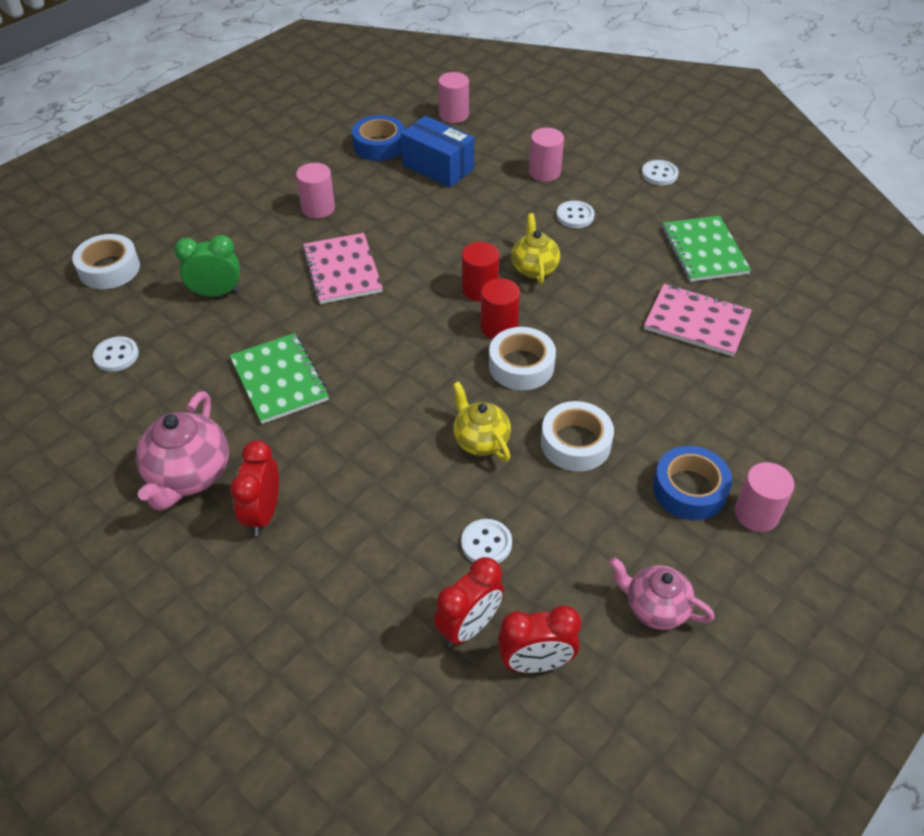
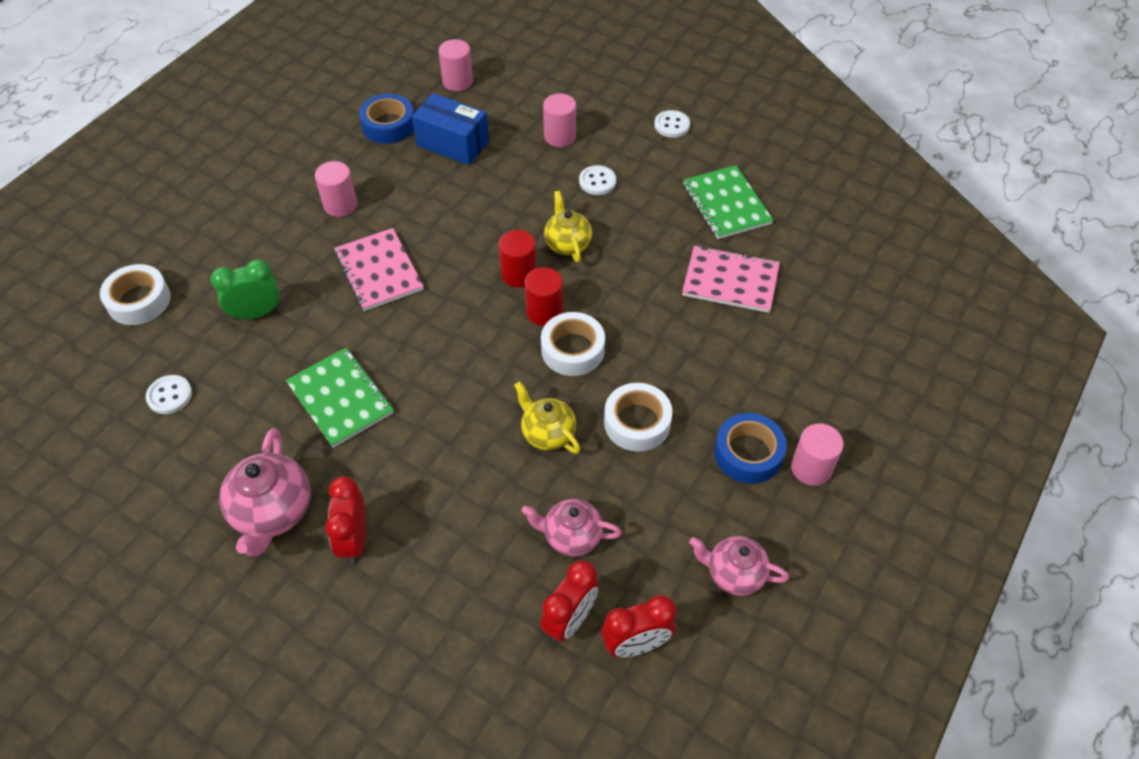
camera: 10 degrees left, 5 degrees up
(486, 543) = (571, 536): white button -> pink teapot

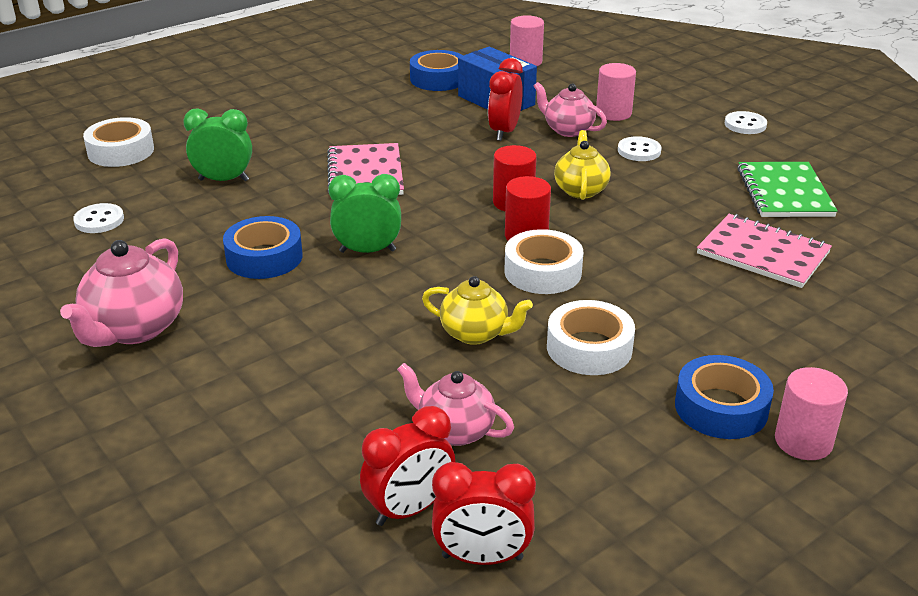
camera: 20 degrees right, 20 degrees down
(340, 205) = (356, 122): pink cylinder -> none
(340, 398) = (264, 257): green notebook -> blue tape
(354, 540) = (203, 372): red clock -> red clock (504, 132)
(423, 366) = (367, 251): none -> green clock
(547, 433) = (475, 333): yellow teapot -> yellow teapot turned 135 degrees clockwise
(734, 574) = (650, 520): pink teapot -> pink teapot (567, 130)

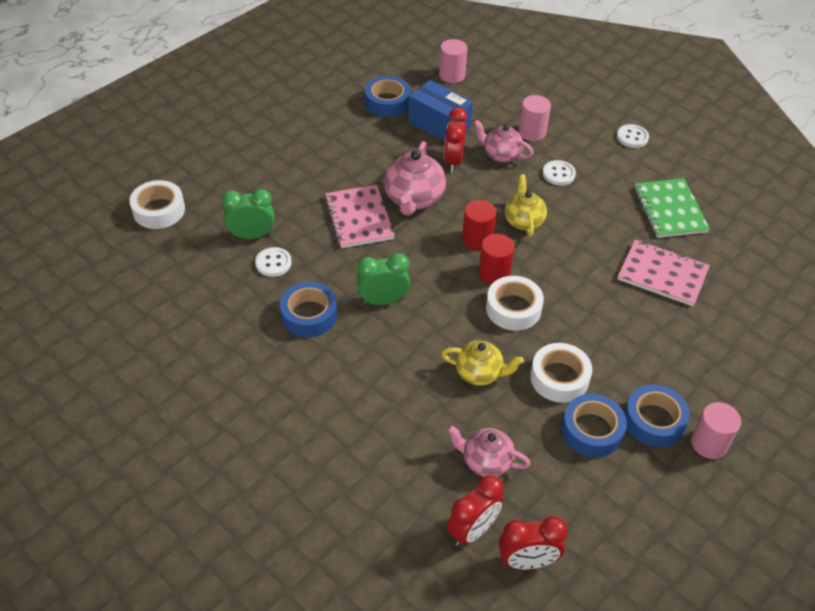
camera: 10 degrees left, 15 degrees up
(99, 220) = (170, 289): white button -> white button (273, 263)
(134, 329) = (237, 396): pink teapot -> pink teapot (414, 199)
(623, 410) = (591, 430): none -> blue tape

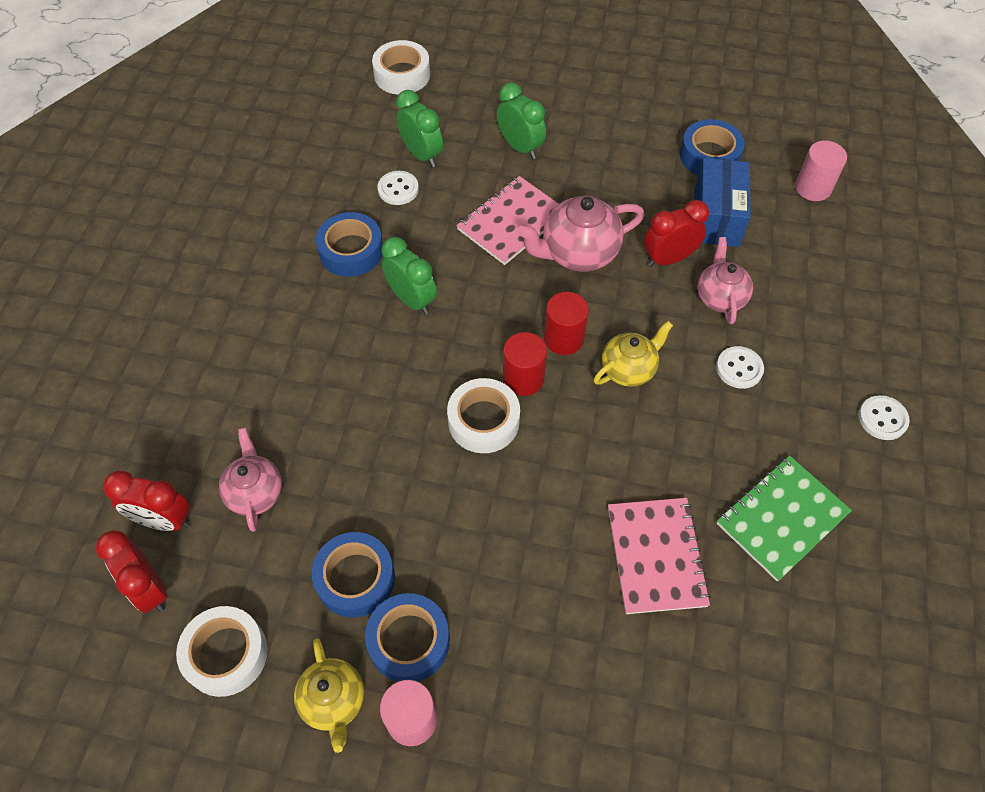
camera: 60 degrees right, 10 degrees up
(295, 182) = (520, 147): none -> green clock
(480, 373) = (369, 432): yellow teapot -> yellow teapot (333, 701)
(532, 132) = (788, 309): pink cylinder -> none
(559, 378) = (411, 512): white tape -> white tape (226, 654)

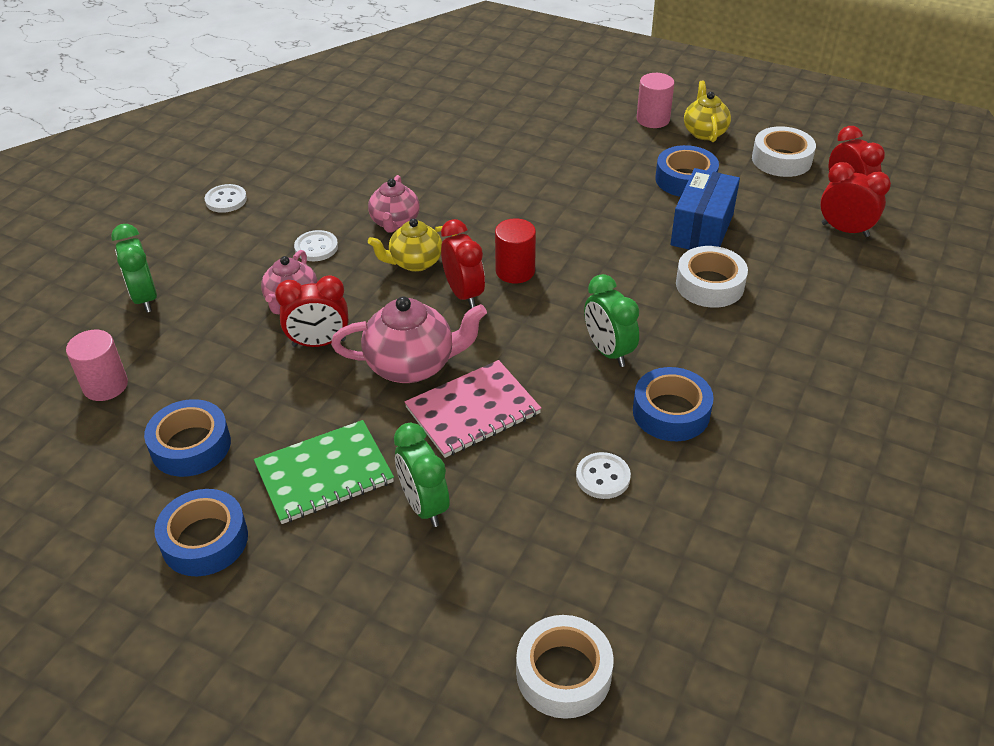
camera: 165 degrees left, 15 degrees down
(255, 492) = (768, 234): pink teapot -> pink teapot (395, 222)
(409, 641) = (649, 148): blue tape -> blue tape (205, 540)
(421, 154) = (562, 521): green clock -> green clock (145, 298)
(483, 421) = (561, 248): white tape -> white tape (709, 285)
(563, 338) = (464, 294): red cylinder -> red clock
(656, 556) = (457, 159): pink notebook -> none
(716, 217) = (238, 374): blue box -> blue box (702, 229)
(782, 518) = (352, 163): green notebook -> green notebook (324, 473)

